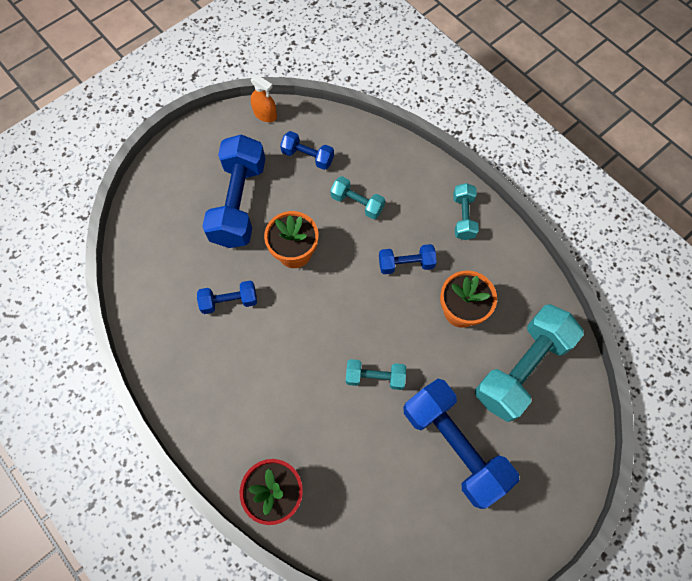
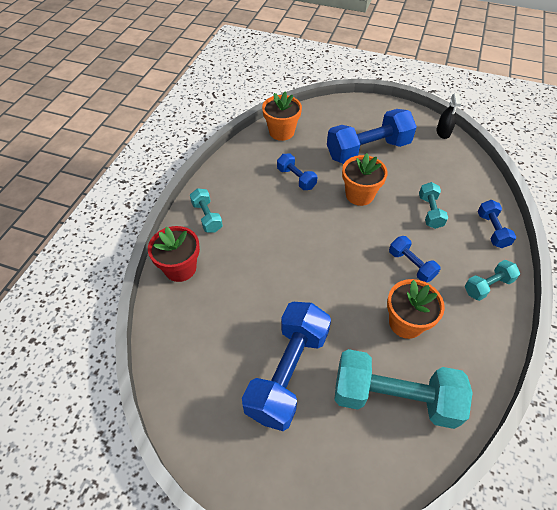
camera: 60 degrees right, 15 degrees down
(145, 274) = (281, 132): none -> orange flower pot
(265, 114) = (443, 132): orange spray bottle -> black spray bottle
(307, 156) = (436, 168): blue dumbbell -> blue dumbbell (492, 230)
(375, 377) = (305, 288): turquoise dumbbell -> turquoise dumbbell (207, 217)

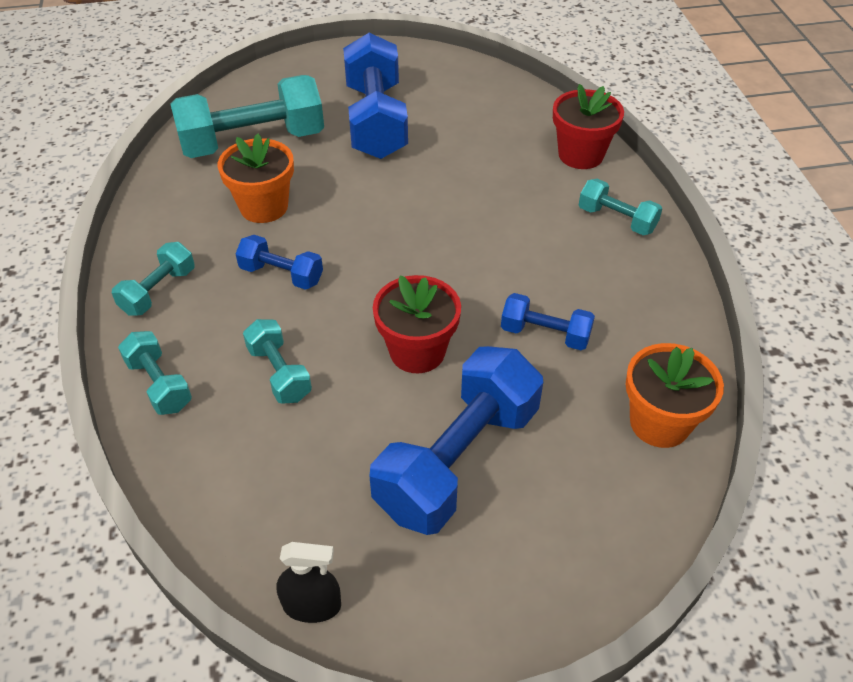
camera: 150 degrees right, 5 degrees down
(359, 195) = (417, 351): orange flower pot -> red flower pot
(443, 132) = (312, 605): black spray bottle -> black spray bottle turned 120 degrees clockwise
(492, 230) = (159, 384): blue dumbbell -> turquoise dumbbell

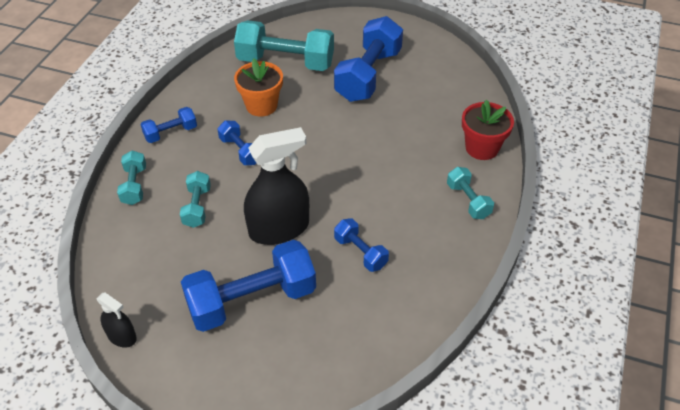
camera: 30 degrees right, 0 degrees up
(158, 291) = (171, 133): turquoise dumbbell -> blue dumbbell
(417, 351) = (279, 229): red flower pot -> black spray bottle
(659, 423) = (383, 337): orange flower pot -> none

